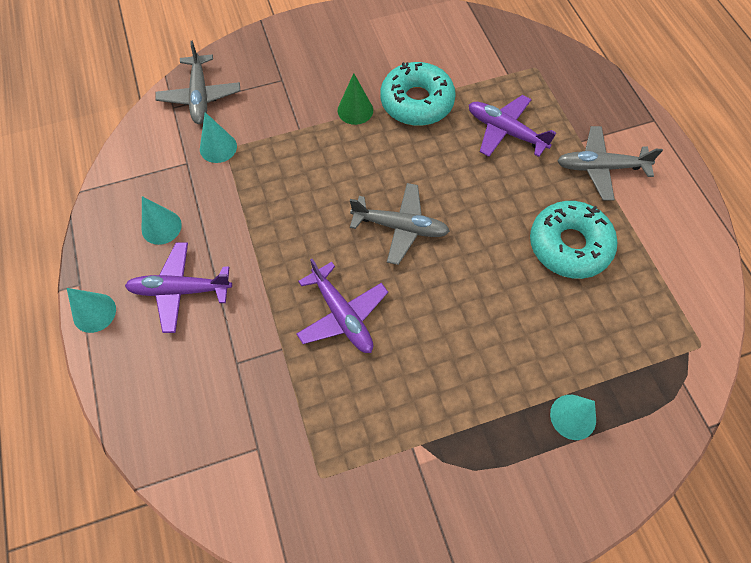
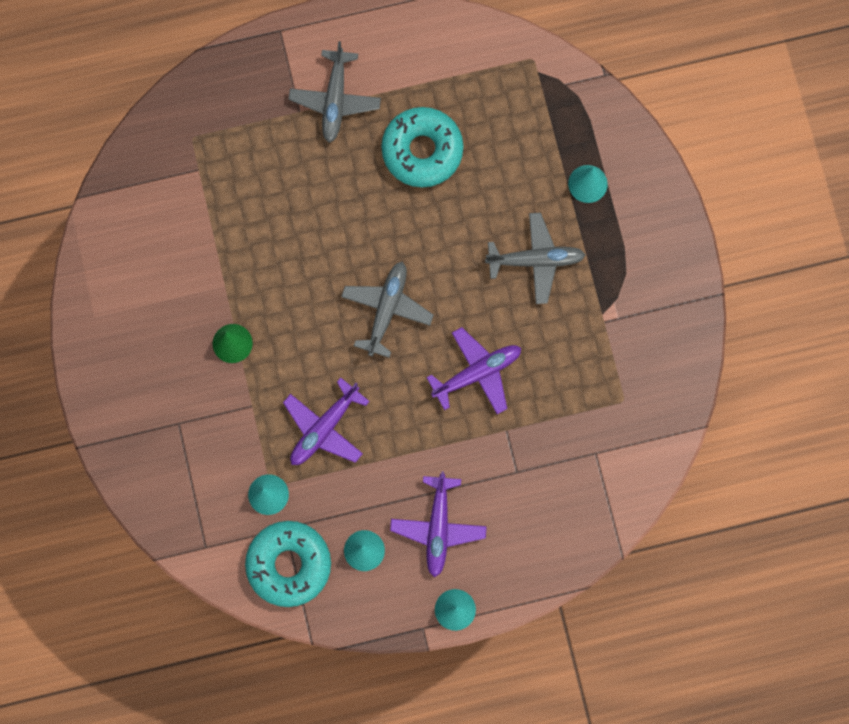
camera: 85 degrees left, 15 degrees up
(200, 96) = (193, 516): grey plane -> grey plane (535, 260)
(417, 102) = (228, 275): turquoise donut -> turquoise donut (289, 564)
(505, 131) = (279, 186): purple plane -> purple plane (324, 428)

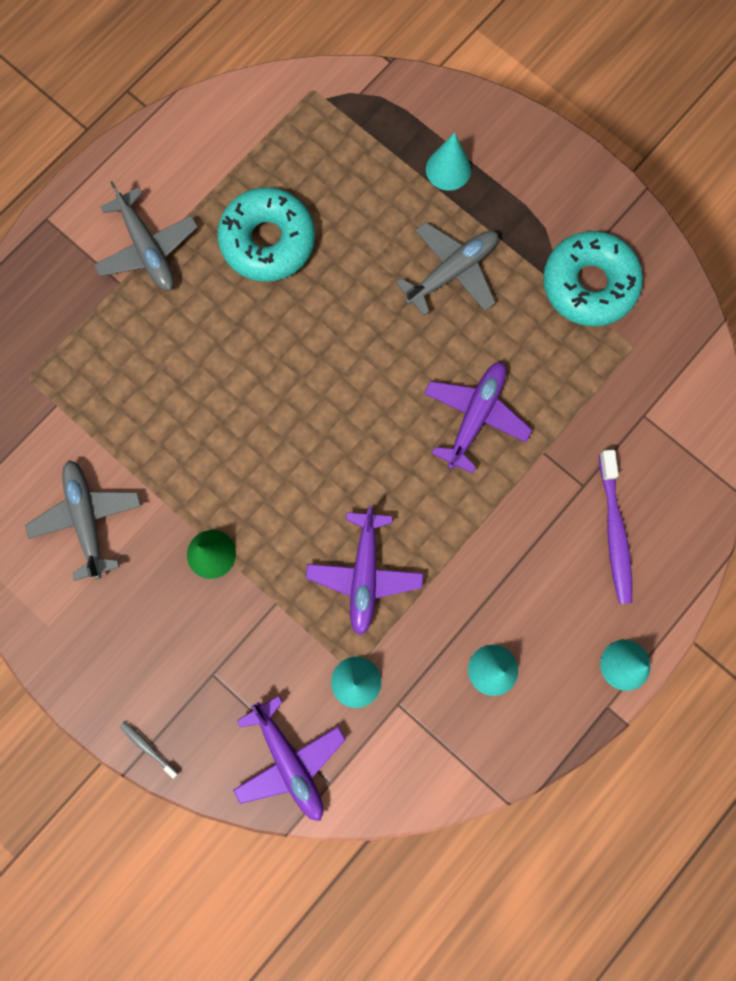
camera: 35 degrees left, 0 degrees up
(105, 442) = (148, 748): none -> grey toothbrush
(289, 564) = (428, 739): turquoise donut -> turquoise donut (588, 284)
(387, 309) = (342, 415): grey plane -> grey plane (87, 519)
(438, 527) = (548, 594): purple plane -> purple plane (289, 760)
(514, 517) = (614, 531): none -> purple toothbrush

